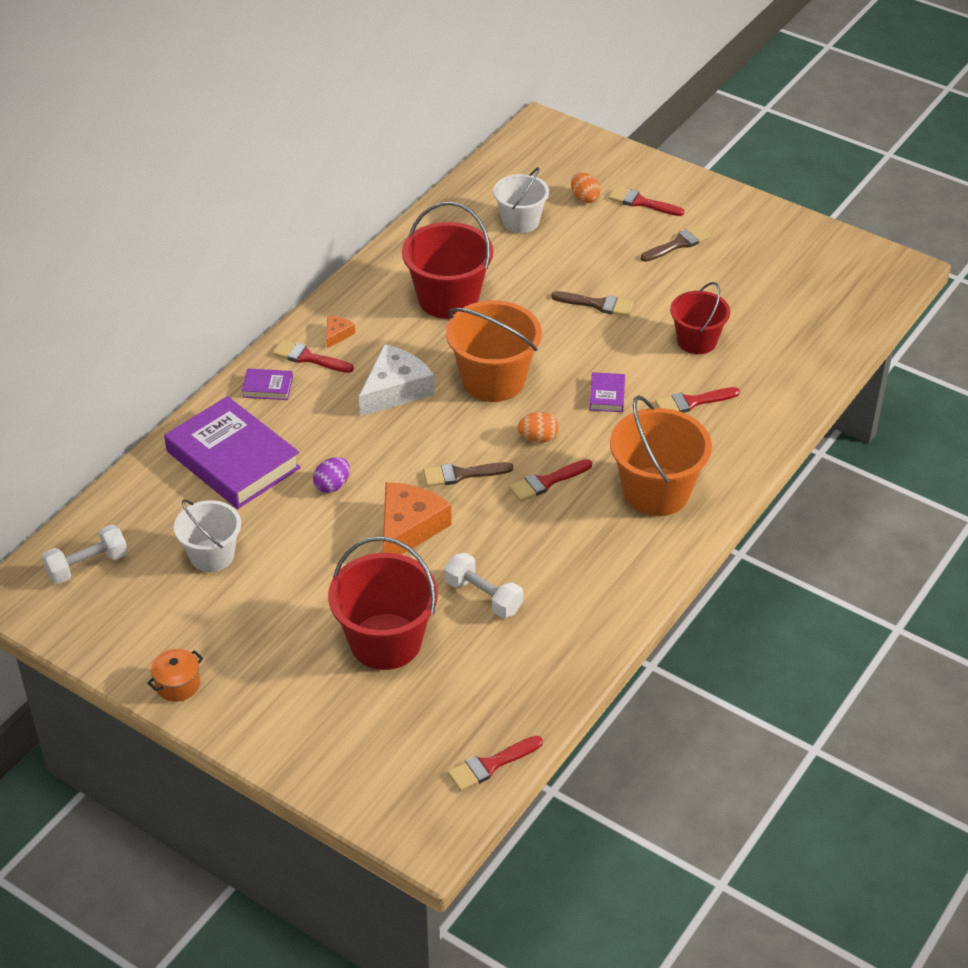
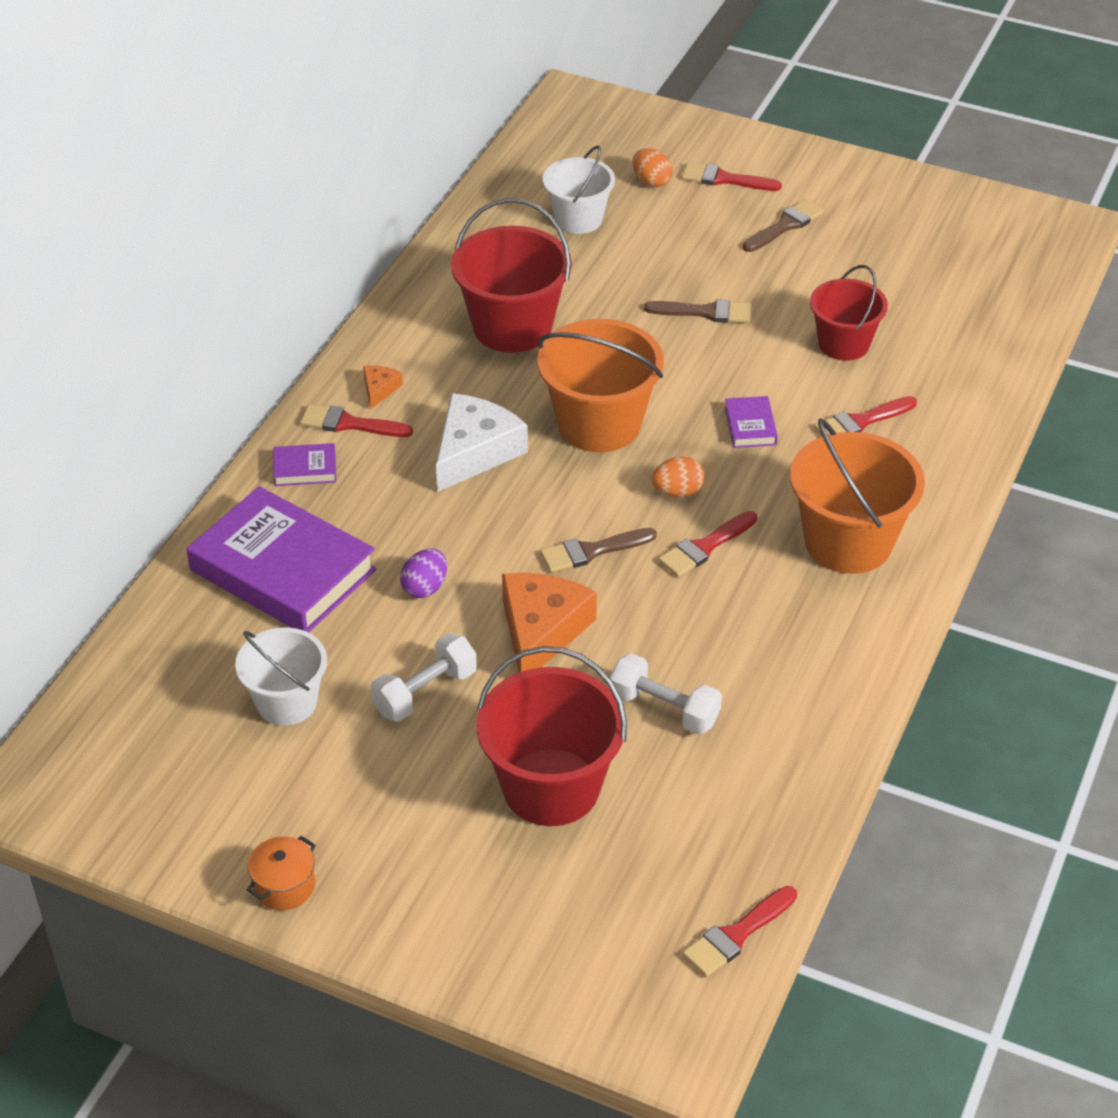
camera: 10 degrees left, 0 degrees up
(87, 565) = (118, 739): white dumbbell -> white dumbbell (425, 692)

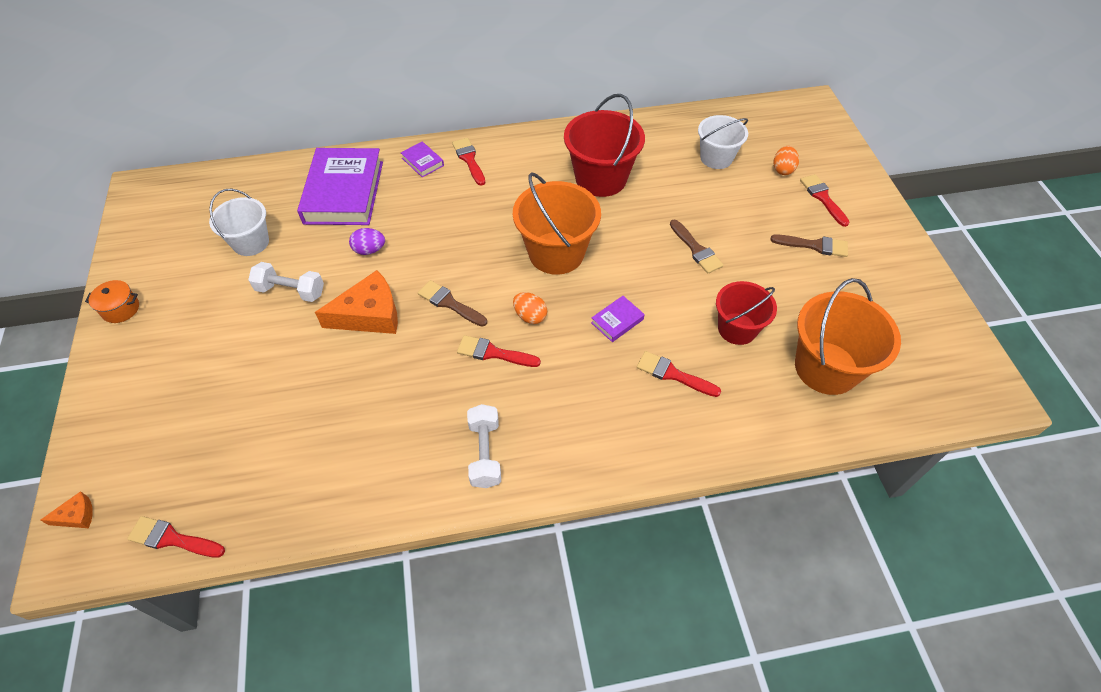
camera: 55 degrees right, 10 degrees up
(379, 389) = (504, 156): orange cheese -> orange cheese (77, 516)
(475, 452) = (489, 215): white cheese -> none
(551, 787) = (249, 382): red bucket -> none
(664, 709) = (343, 403): white dumbbell -> white dumbbell (485, 453)
(848, 542) = (556, 424): orange bucket -> orange bucket (826, 368)

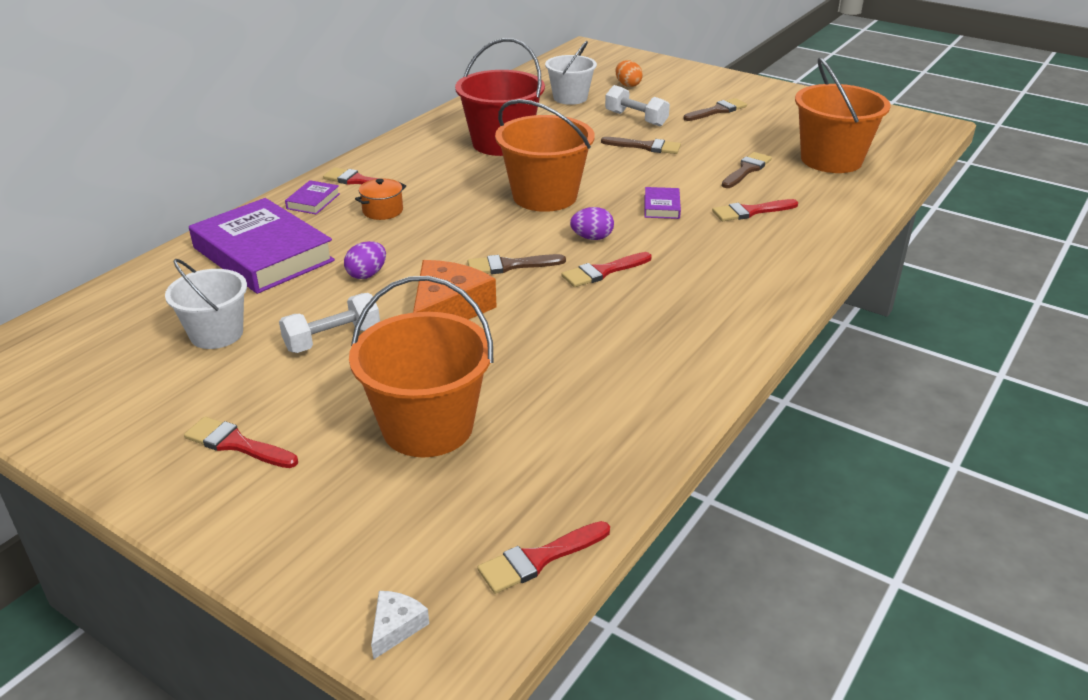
camera: 45 degrees left, 20 degrees down
(77, 516) = (396, 627): orange cheese -> white cheese
(121, 309) = (134, 463): orange pot -> orange pot (382, 211)
(247, 398) = (427, 427): none -> orange bucket
(422, 162) = (313, 201): purple book -> purple book turned 75 degrees counterclockwise
(485, 453) = (705, 325): white dumbbell -> white dumbbell (636, 119)
(530, 316) = (592, 238): orange egg -> purple egg
(737, 328) = (746, 170): red bucket -> brown brush
(822, 198) = (679, 87): red brush -> red brush (236, 444)

